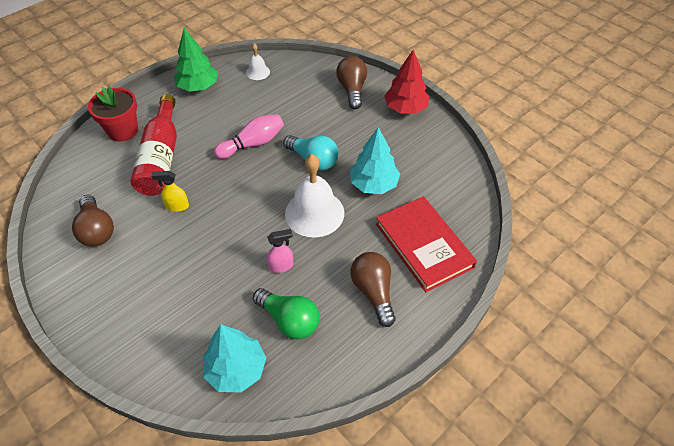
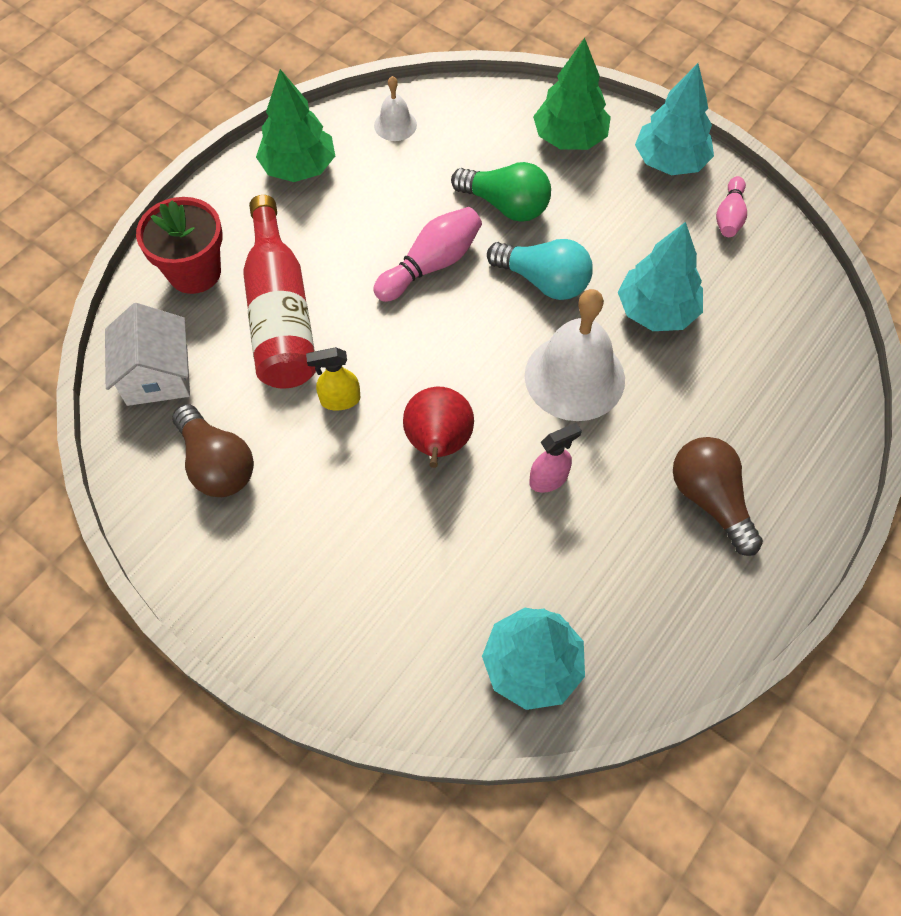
camera: 10 degrees left, 10 degrees up
(83, 179) = (157, 375): none -> white house
(224, 238) = (438, 444): none -> red pear
(289, 320) = (590, 569): green light bulb -> green light bulb (505, 205)
(352, 90) = (569, 138): brown light bulb -> green tree
(405, 108) = (670, 162): red tree -> turquoise tree
(424, 245) = (767, 407): red book -> none
(431, 140) = (729, 216): none -> pink bowling pin

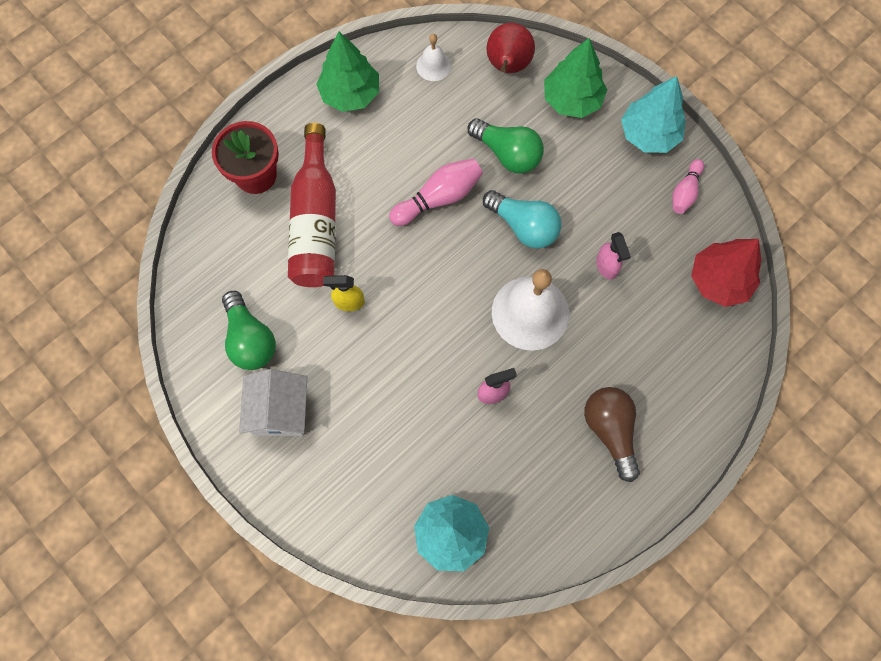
camera: 10 degrees right, 10 degrees up
(157, 375) = (216, 258): white house -> white house (280, 410)
(217, 464) = (250, 339): brown light bulb -> green light bulb
(438, 444) = (416, 351): red pear -> red pear (507, 66)
(656, 310) = (606, 266): turquoise tree -> pink spray bottle
(797, 306) = (719, 281): none -> red tree

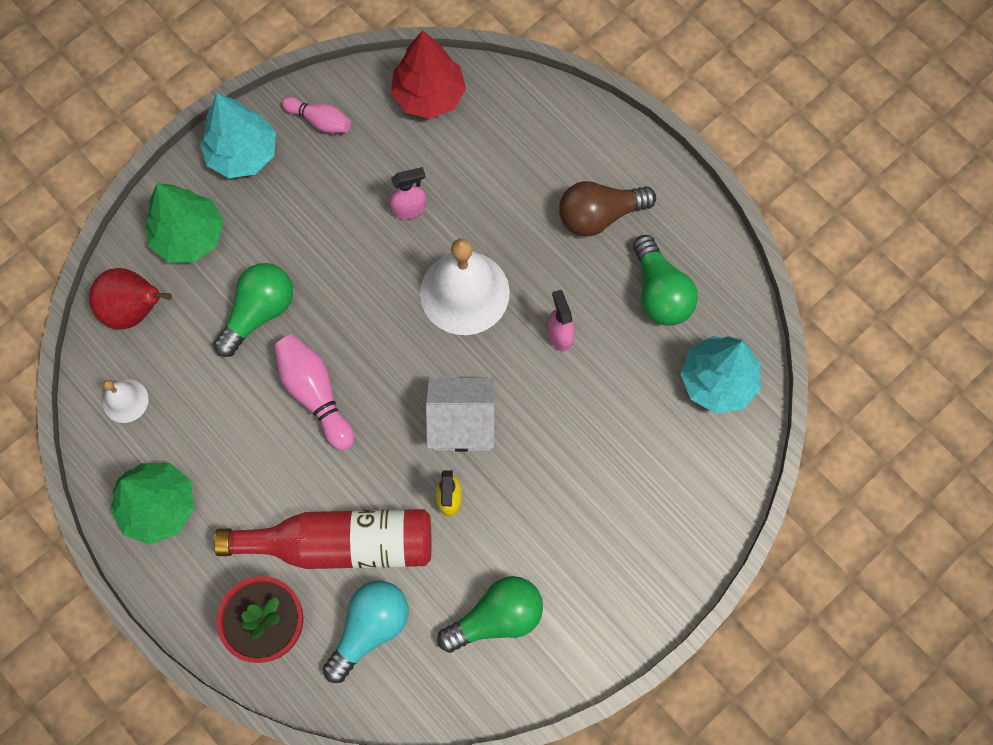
camera: 90 degrees left, 0 degrees up
(280, 410) = (585, 575): white house -> white house (461, 422)
(523, 226) = (356, 296): turquoise light bulb -> turquoise light bulb (370, 628)
(536, 484) = (660, 292): none -> green light bulb

